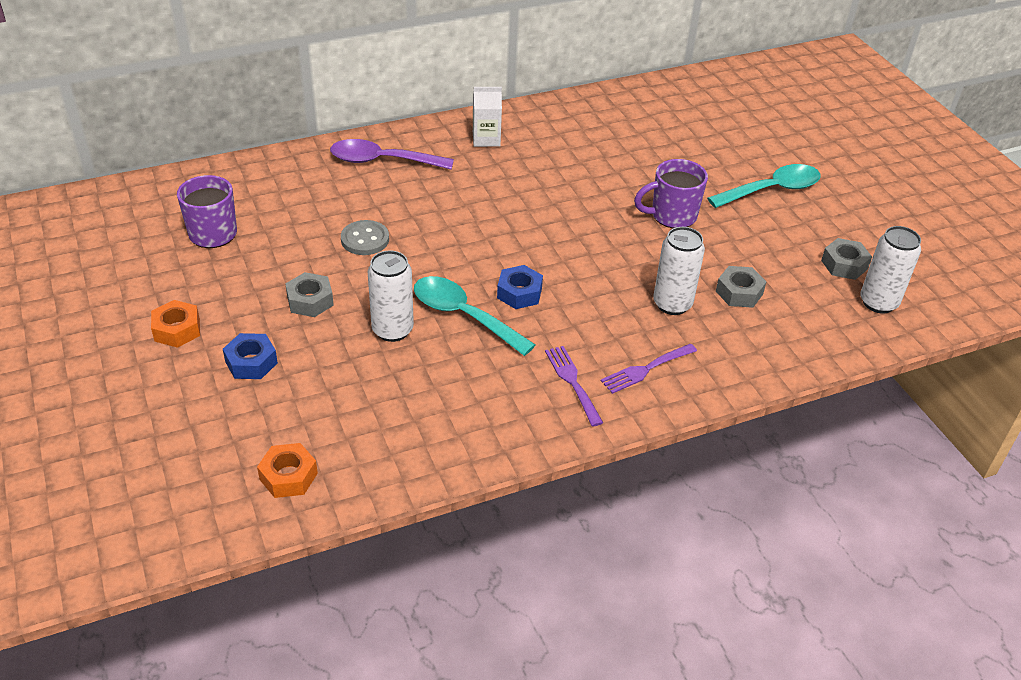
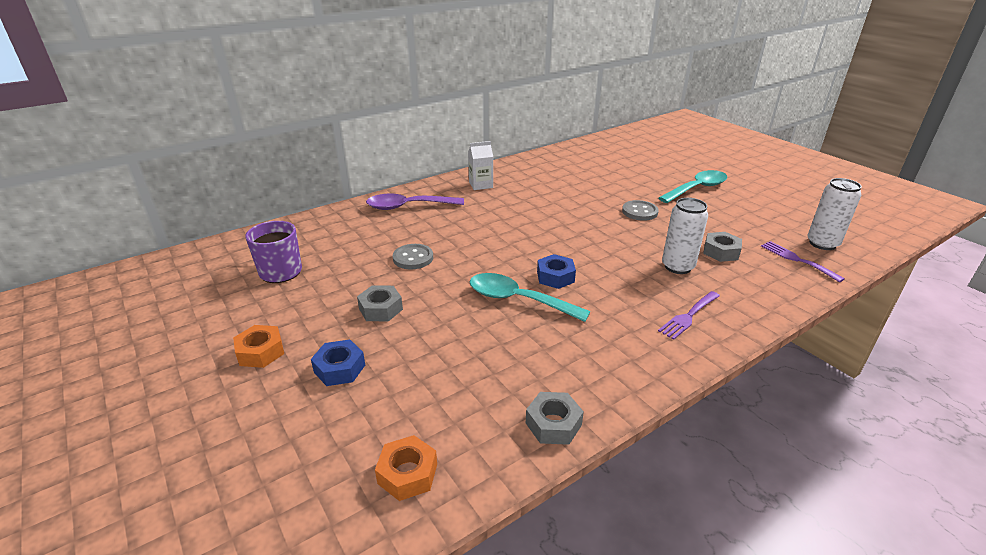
camera: 10 degrees left, 10 degrees down
(392, 330) = (462, 320): white can -> none
(572, 382) = (635, 336): purple fork -> purple fork (797, 260)
(672, 216) = (639, 212): purple mug -> grey button
(844, 265) = (779, 224): grey nut -> grey nut (553, 424)

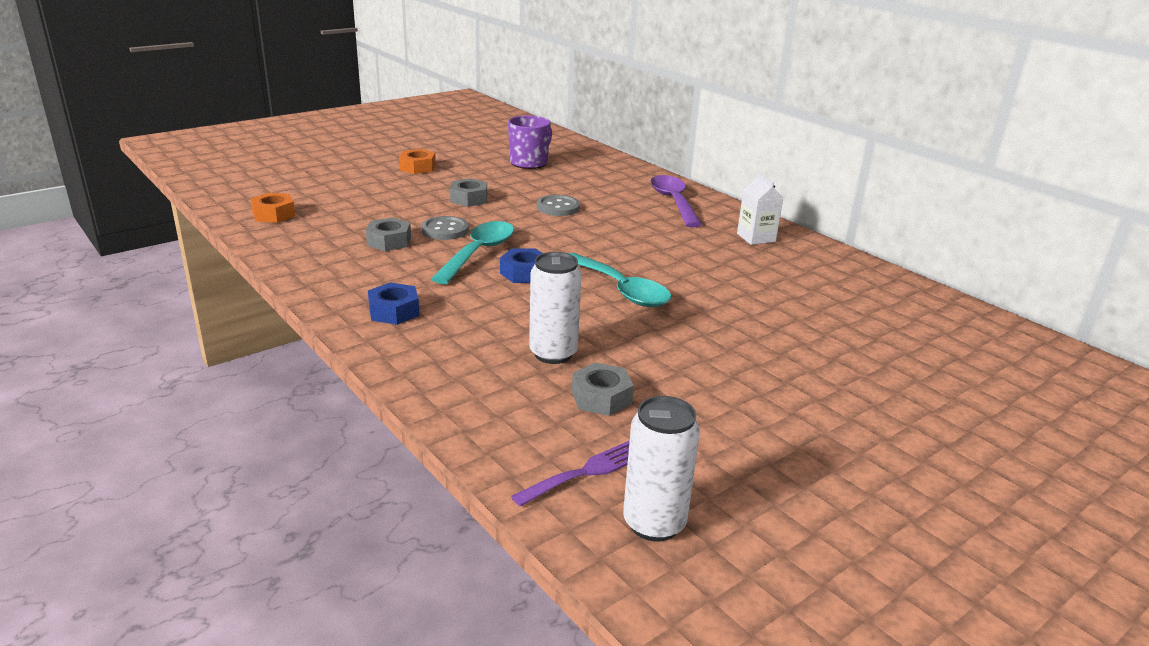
camera: 85 degrees right, 5 degrees down
(339, 368) = (391, 190): blue nut -> blue nut (394, 311)
(553, 424) = (296, 261): grey nut -> grey nut (389, 241)
(639, 212) = (719, 344): grey button -> grey button (445, 230)
(688, 316) = (436, 344): purple fork -> none
(697, 188) = (848, 416): turquoise spoon -> turquoise spoon (621, 289)

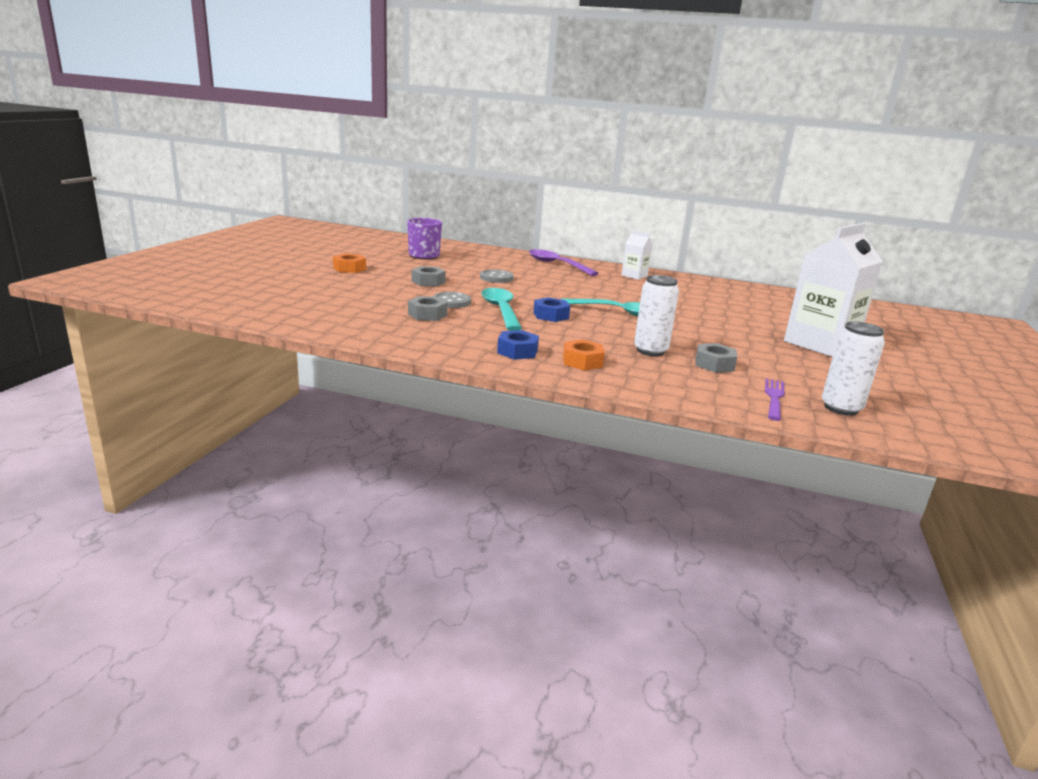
camera: 35 degrees left, 5 degrees down
(273, 214) = (301, 314): orange nut -> orange nut (582, 362)
(842, 415) = (820, 344): none -> white carton

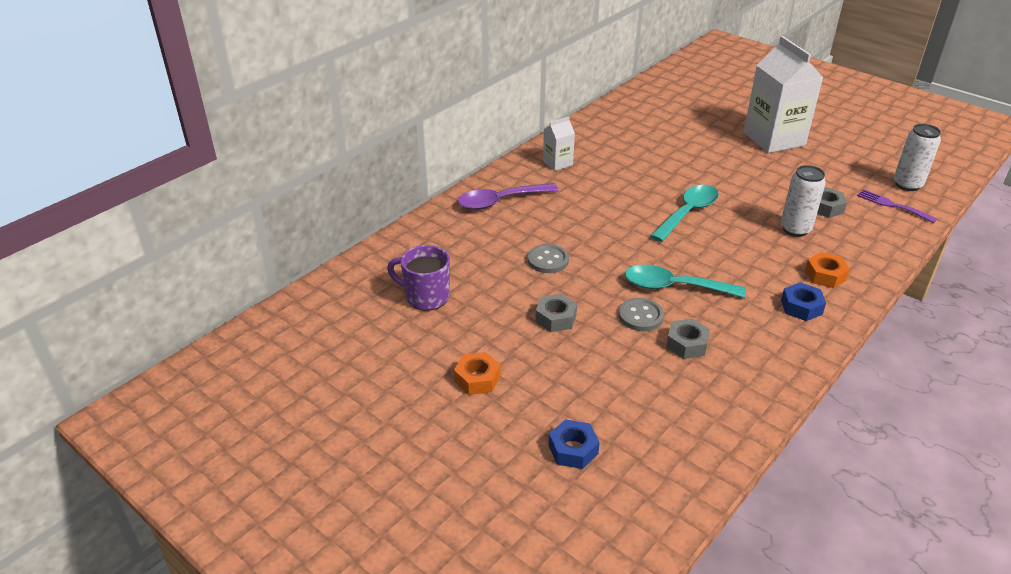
camera: 65 degrees left, 15 degrees up
(551, 315) = (693, 258): blue nut -> blue nut (573, 449)

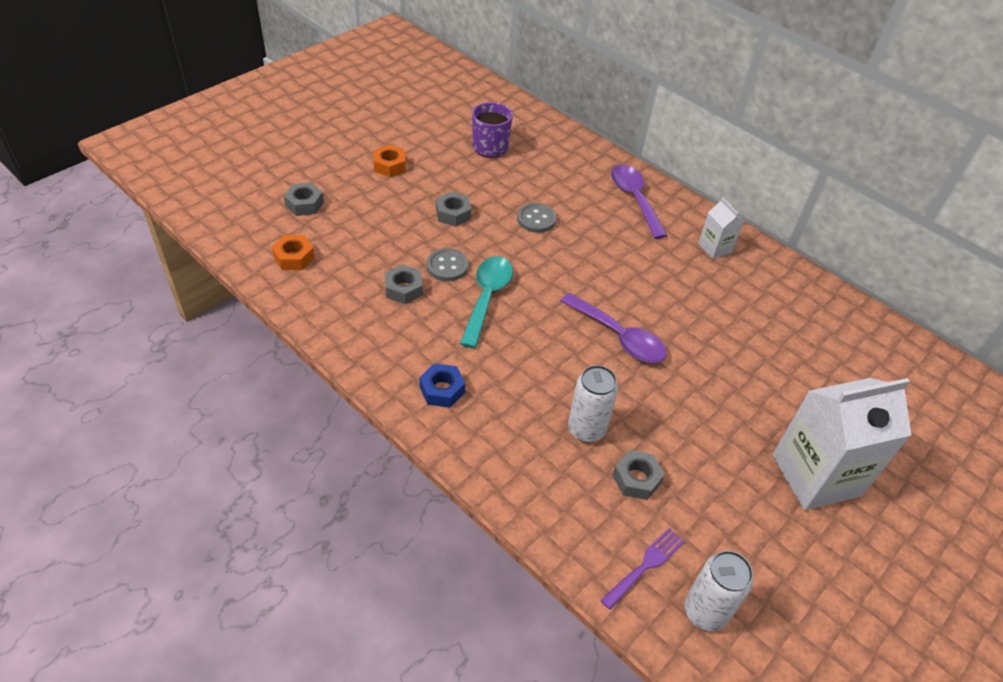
camera: 90 degrees right, 10 degrees up
(573, 449) = (304, 204): blue nut -> grey nut
(688, 213) = (619, 337): turquoise spoon -> purple spoon
(825, 275) = (493, 430): orange nut -> orange nut (294, 257)

